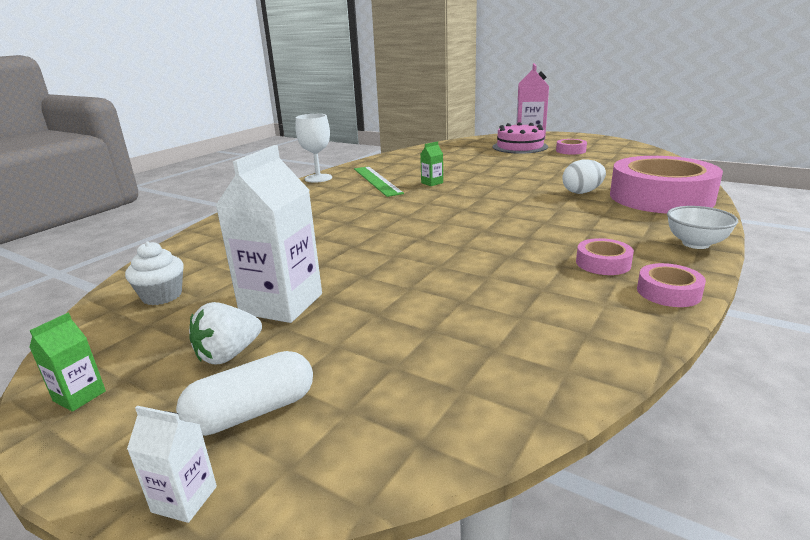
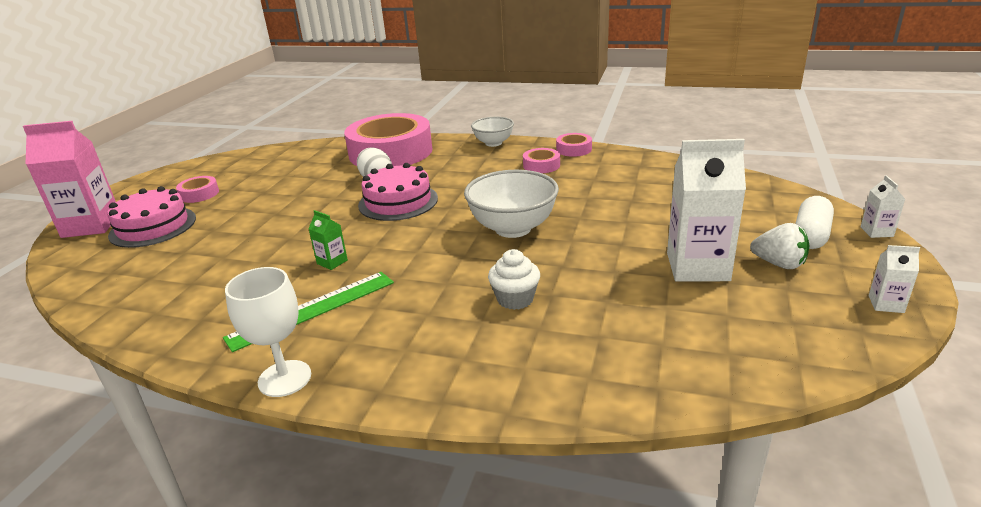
camera: 105 degrees left, 5 degrees up
(79, 396) = (886, 304): green carton -> white carton
(162, 296) = (748, 341): white cupcake -> white cupcake (515, 299)
(252, 412) = (811, 235): white capsule -> white capsule turned 75 degrees clockwise
(437, 234) = (513, 228): none -> white bowl
(525, 199) = (398, 202): none -> pink cake

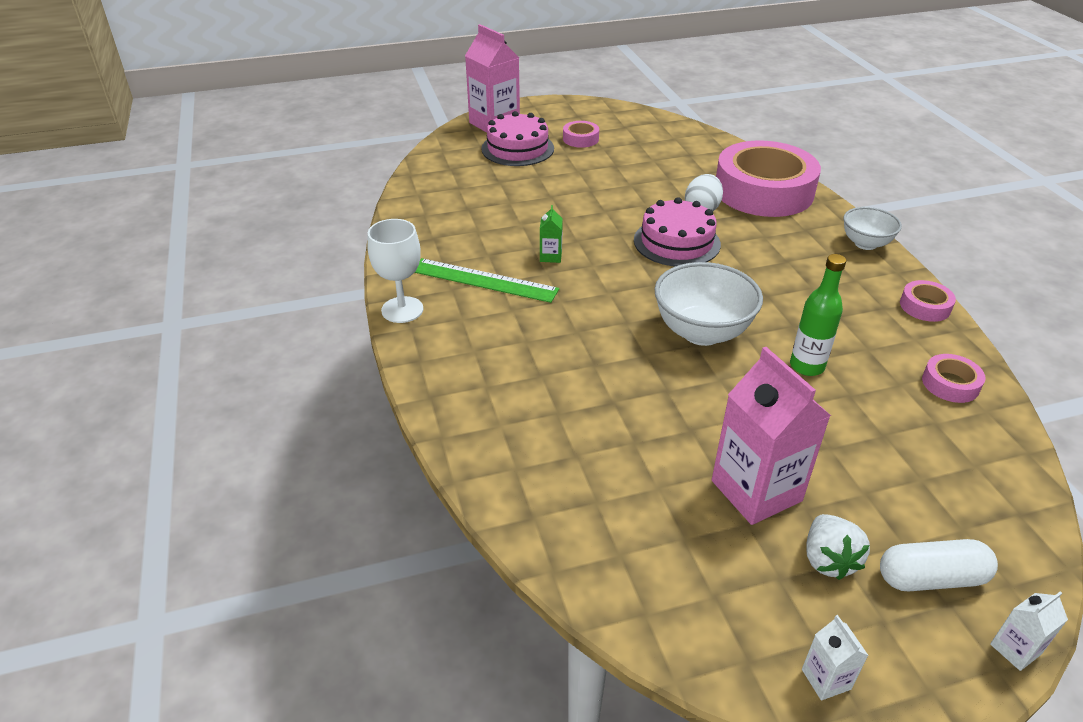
camera: 55 degrees right, 10 degrees up
(515, 299) = (587, 381): white cupcake -> none
(541, 165) = (854, 298): pink tape -> pink tape (950, 384)
(590, 204) = (807, 366): none -> green bottle
(697, 267) = (756, 491): white carton -> pink carton

